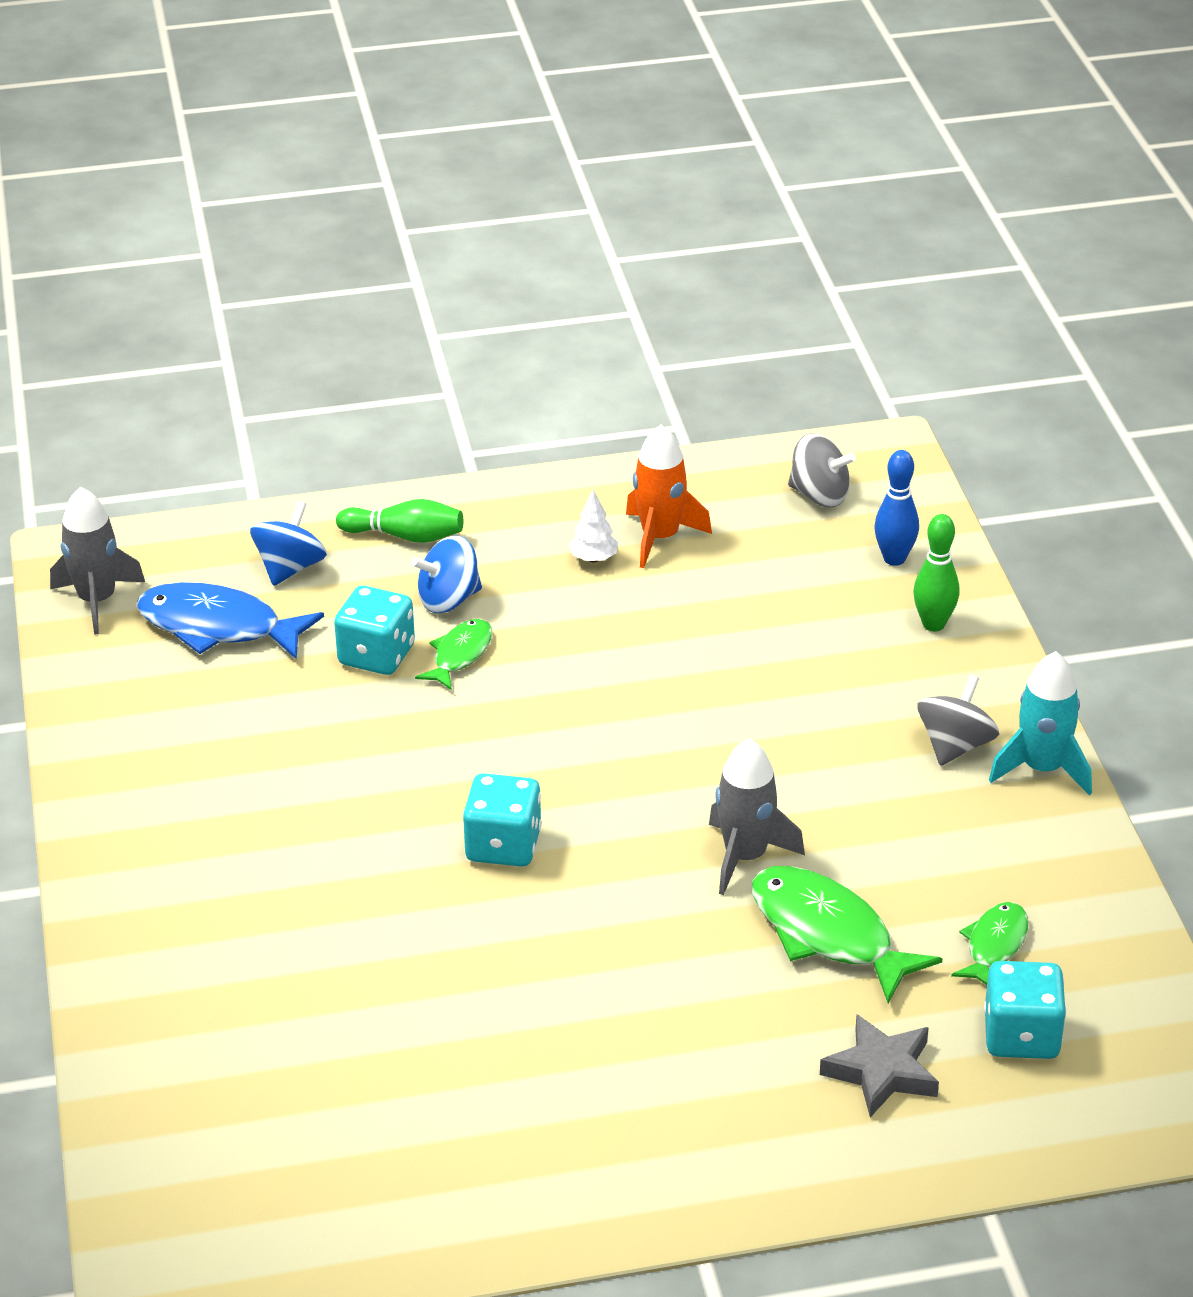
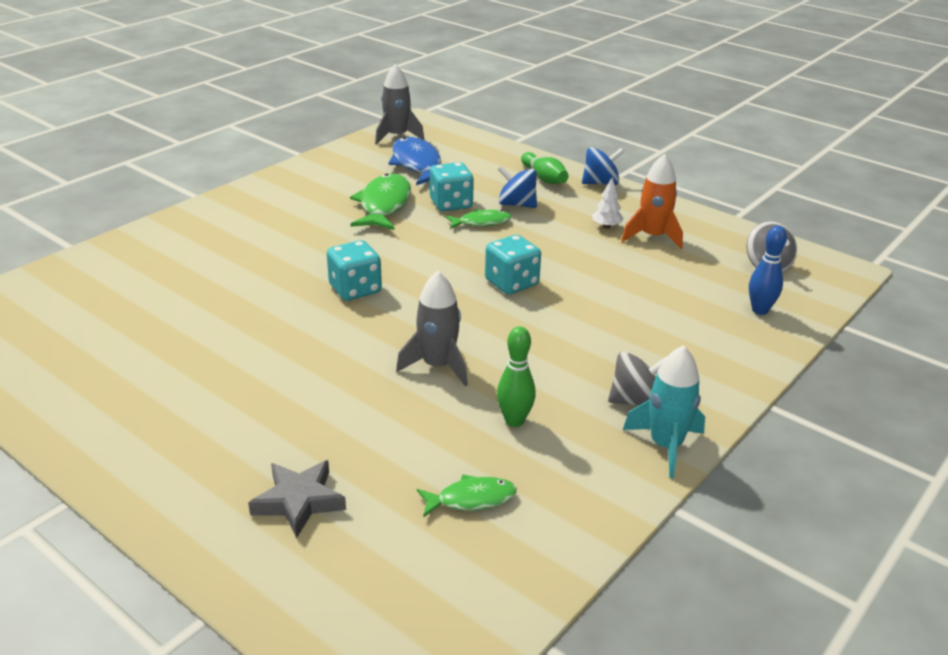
camera: 50 degrees right, 5 degrees down
(290, 568) = (480, 163): blue spinning top -> blue spinning top (600, 183)
(827, 934) = (405, 424): green fish -> green fish (384, 205)
(933, 624) = (728, 347): green bowling pin -> green bowling pin (514, 421)
(1021, 1036) = (395, 552): turquoise dice -> turquoise dice (511, 283)

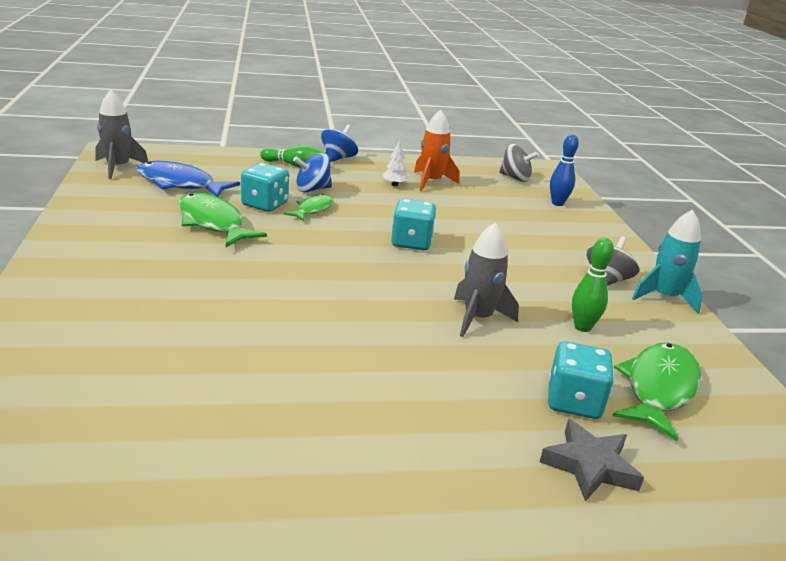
camera: 50 degrees left, 5 degrees down
(355, 289) = (317, 294): turquoise dice -> turquoise dice (574, 402)
(471, 499) = (658, 389): green fish -> green fish, size x1.76

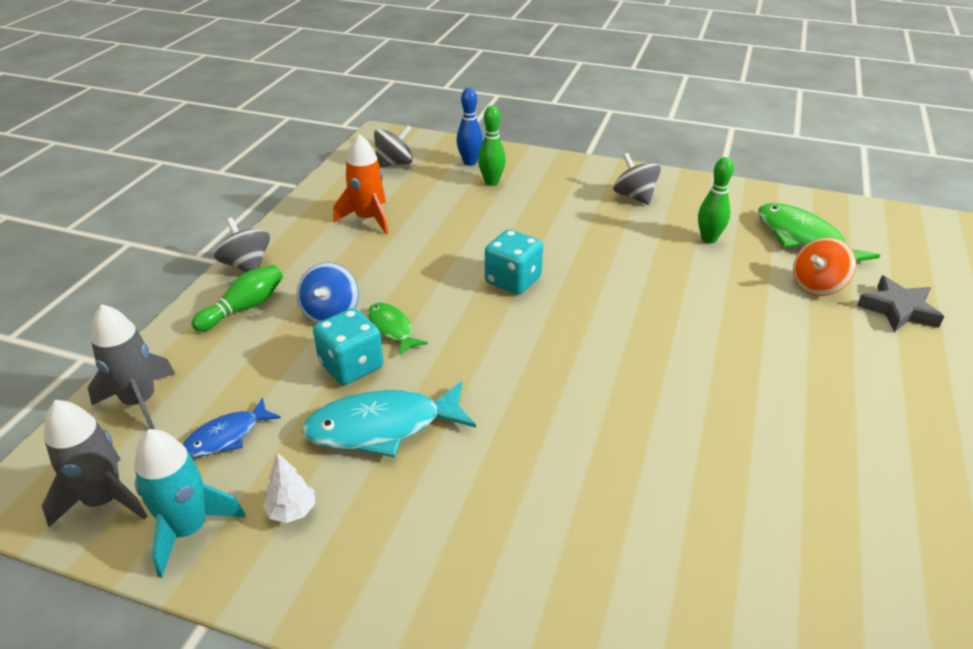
camera: 60 degrees left, 10 degrees up
(180, 184) = (227, 436): blue fish -> blue fish, size x0.57
(213, 223) = (382, 427): green fish -> turquoise fish
(338, 158) = (247, 265): blue spinning top -> grey spinning top
(395, 185) = (359, 246): white tree -> white tree (292, 511)
(477, 318) = (681, 290): grey rocket -> grey rocket (140, 402)
(540, 215) = (491, 182): none -> green bowling pin
(574, 402) = (817, 286): turquoise dice -> orange spinning top
(664, 297) = (670, 181): turquoise rocket -> turquoise rocket (188, 529)

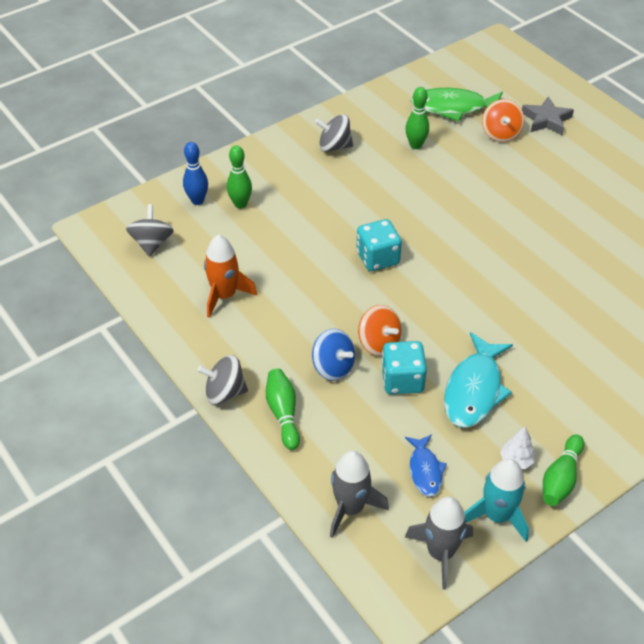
camera: 55 degrees left, 10 degrees up
(288, 570) = (561, 478): none -> green bowling pin
(391, 329) = (379, 343): green fish -> orange spinning top

